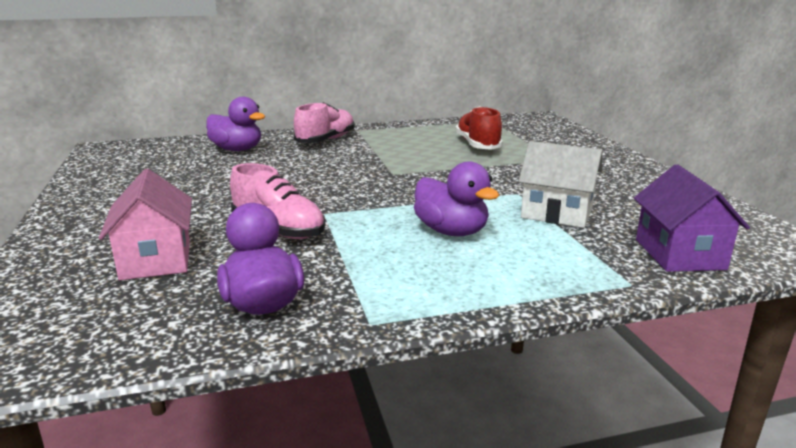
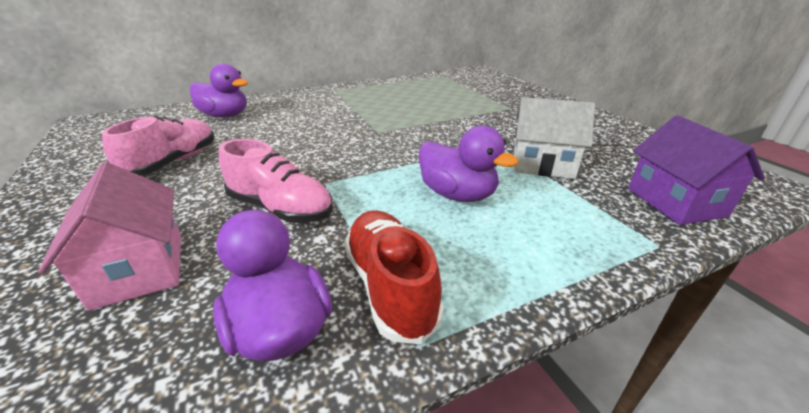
camera: 10 degrees left, 10 degrees up
(326, 140) = (308, 101): pink shoe -> pink shoe (173, 162)
(478, 145) = (441, 99): red shoe -> red shoe (390, 286)

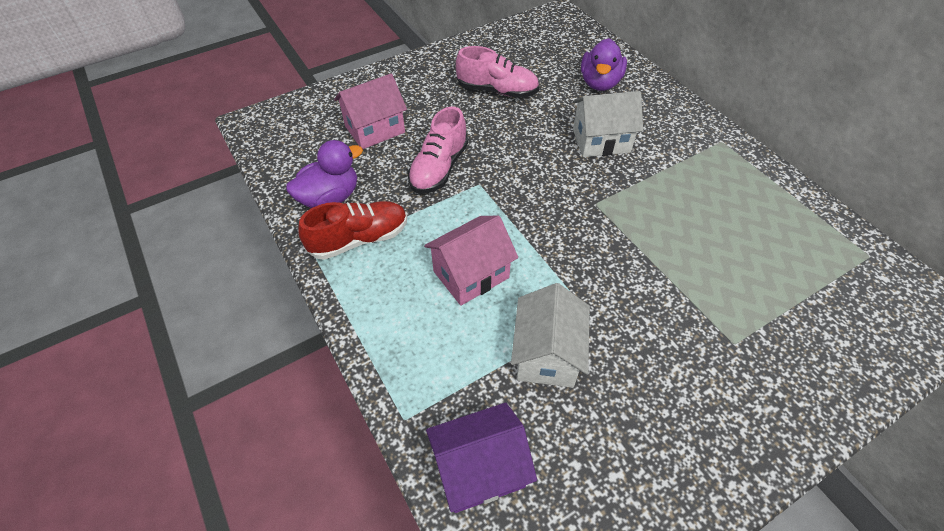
camera: 85 degrees right, 20 degrees up
(303, 122) = (601, 141): none -> white house
(457, 195) = (471, 274): purple duck -> pink house

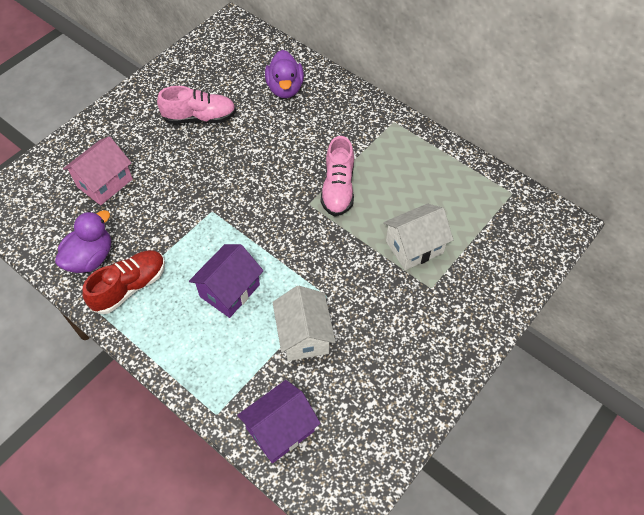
camera: 20 degrees left, 5 degrees up
(439, 168) = (174, 205): pink shoe -> pink shoe (338, 188)
(471, 274) = (230, 290): pink house -> purple house
(601, 141) = (299, 145): white house -> white house (414, 247)

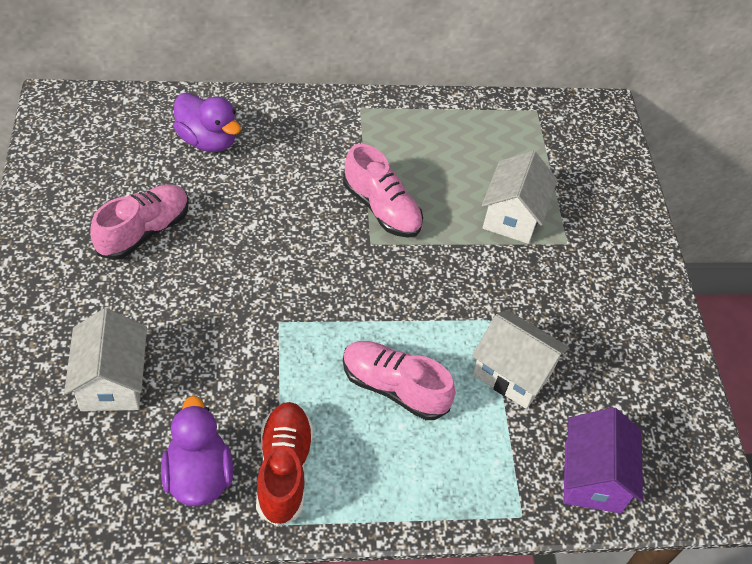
camera: 50 degrees left, 5 degrees down
(104, 183) = (112, 381): pink house -> white house
(230, 290) = (394, 387): purple house -> pink shoe

